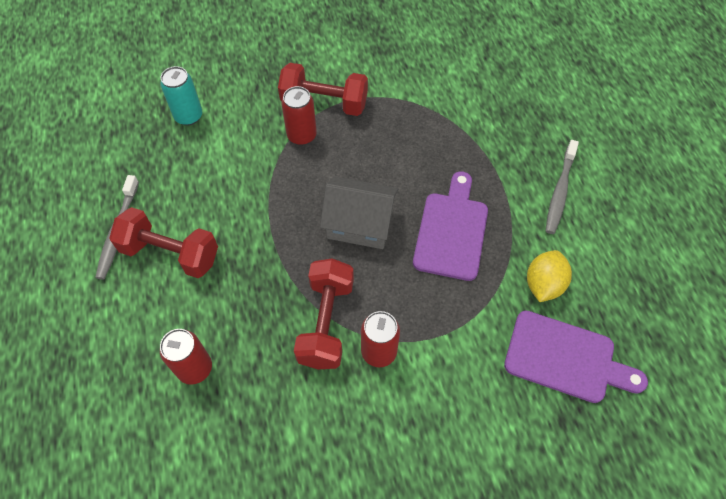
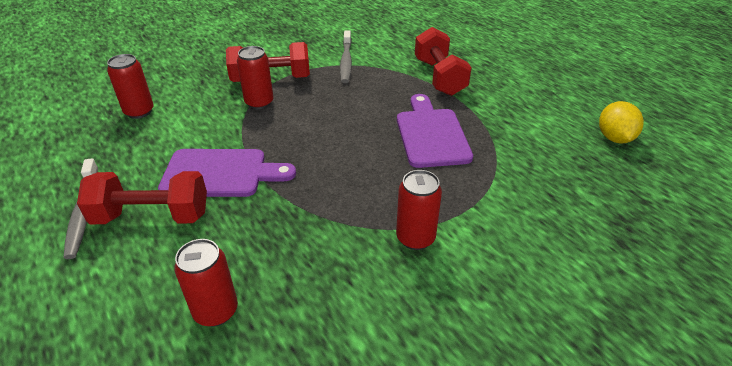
camera: 20 degrees left, 20 degrees down
(188, 116) = (139, 112): turquoise can -> red can
(326, 322) = (349, 229): red dumbbell -> red dumbbell (439, 77)
(360, 224) = (344, 148): grey house -> none
(543, 284) = (533, 150): yellow lemon -> yellow lemon (614, 138)
(559, 191) = (504, 91): grey toothbrush -> grey toothbrush (346, 61)
(566, 358) = (589, 195): purple cutting board -> purple cutting board (221, 173)

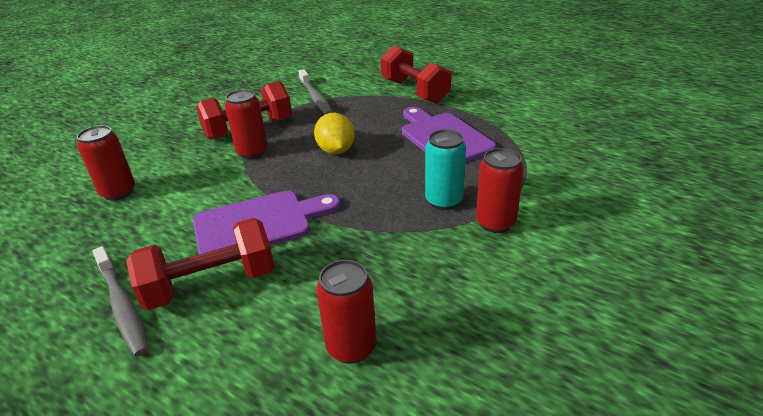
camera: 20 degrees left, 5 degrees down
(385, 200) = (443, 201): none -> turquoise can
(614, 138) = (596, 103): yellow lemon -> yellow lemon (336, 151)

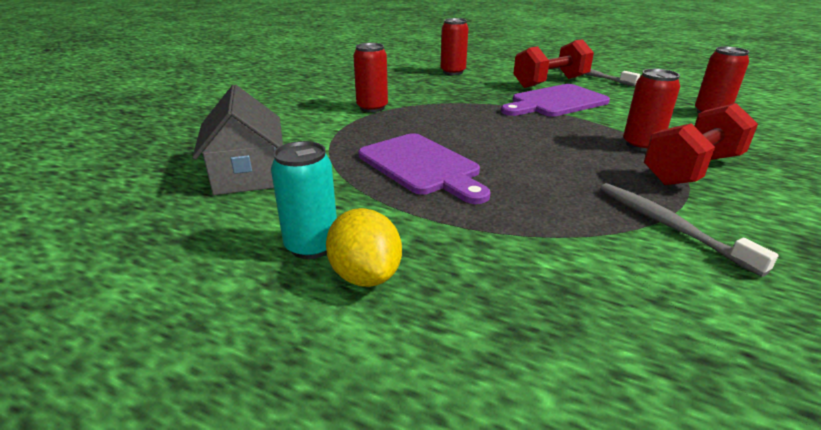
camera: 170 degrees right, 5 degrees down
(336, 151) = (545, 149): yellow lemon -> yellow lemon (365, 275)
(414, 91) = (492, 247): red dumbbell -> none
(443, 201) = (414, 117): turquoise can -> turquoise can (312, 246)
(578, 135) = (247, 174): none -> grey house

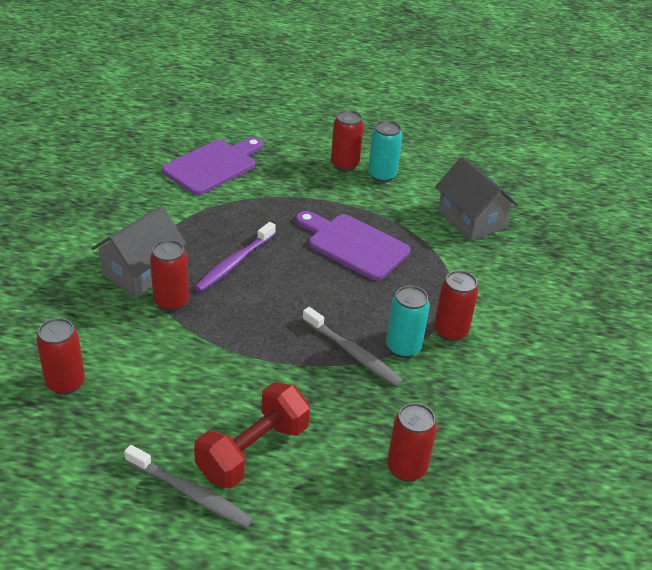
camera: 160 degrees right, 10 degrees up
(365, 275) = (344, 164): yellow lemon -> red can
(420, 105) = (403, 347): none -> turquoise can
(555, 102) = (247, 382): purple cutting board -> purple cutting board (213, 166)
(576, 165) = (234, 263): none -> purple toothbrush
(669, 226) = (183, 213): grey toothbrush -> grey toothbrush (353, 353)
(692, 169) = (141, 271): red dumbbell -> grey house

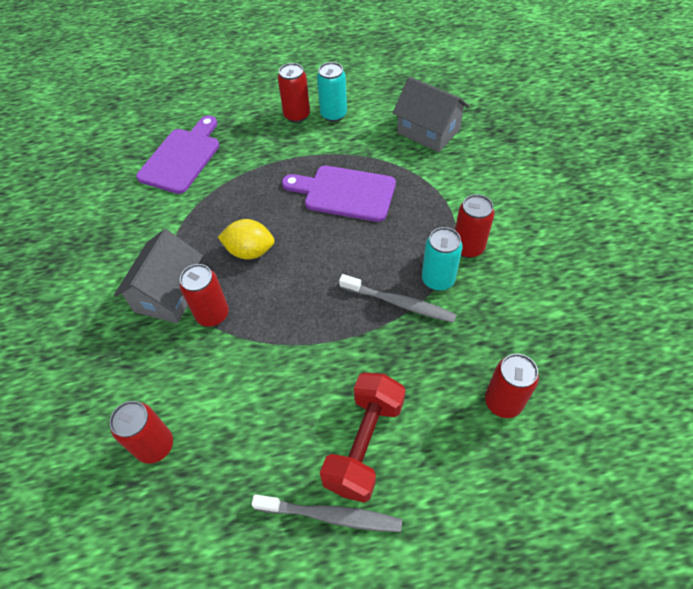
camera: 15 degrees left, 15 degrees up
(234, 263) = (250, 251): purple toothbrush -> yellow lemon

